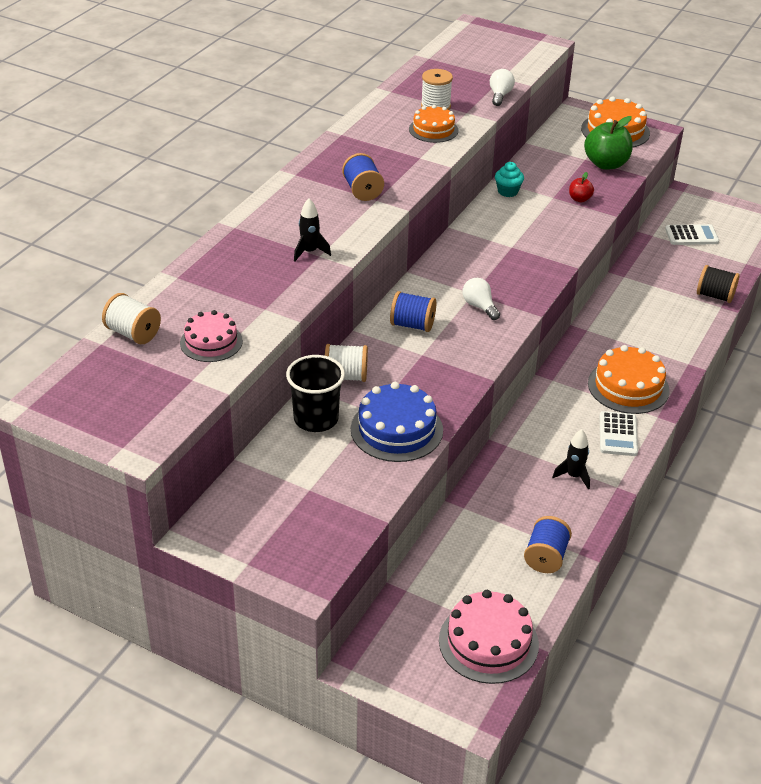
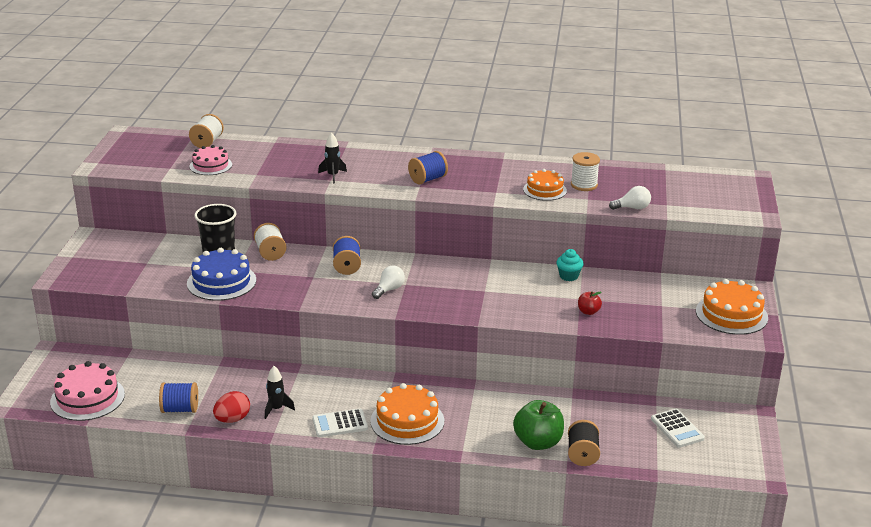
camera: 70 degrees right, 10 degrees down
(582, 515) = (232, 419): none -> red egg
(606, 164) = (663, 317): green apple -> green apple (538, 442)

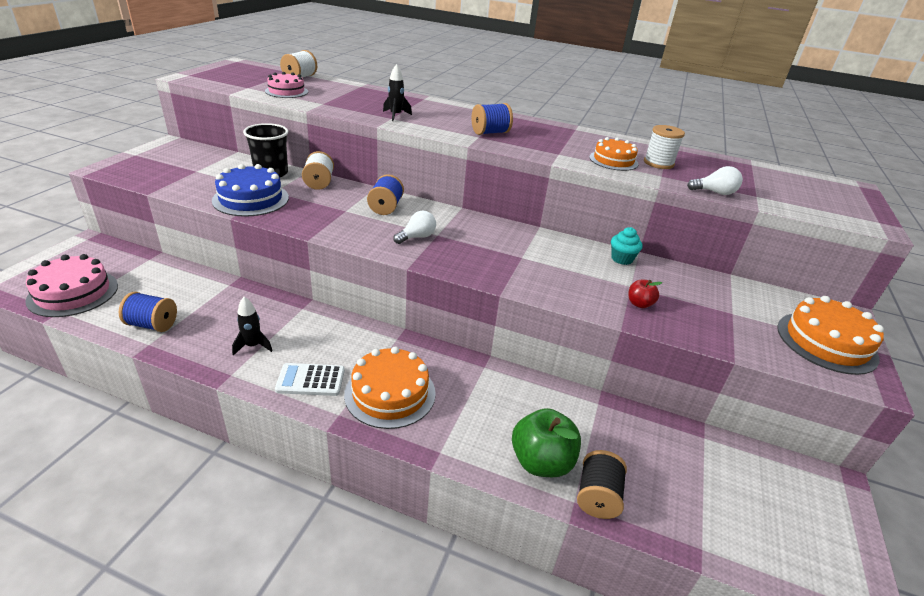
camera: 10 degrees right, 5 degrees up
(232, 419) = (197, 348): red egg -> none
(677, 429) = (732, 482): white calculator -> none

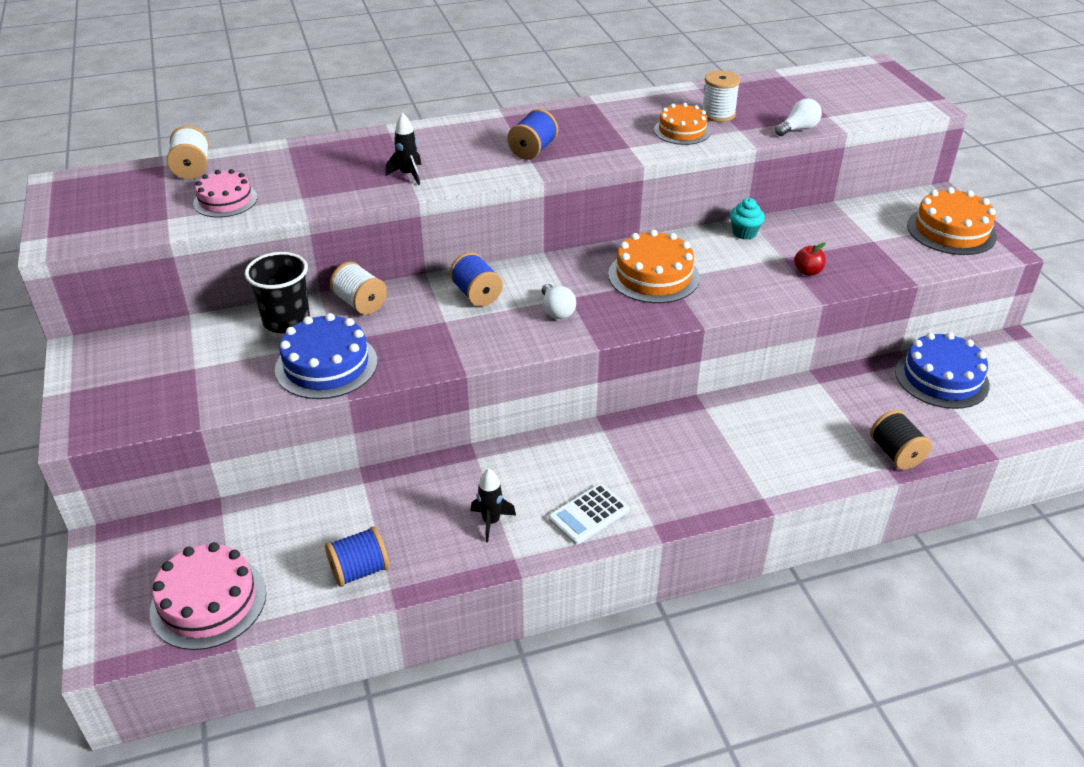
camera: 35 degrees left, 5 degrees up
(390, 393) = (666, 480): orange cake -> orange cake (653, 276)
(417, 237) = (556, 311): white light bulb -> white light bulb turned 150 degrees clockwise
(541, 462) = (835, 455): green apple -> none
(720, 466) = (941, 378): none -> blue cake

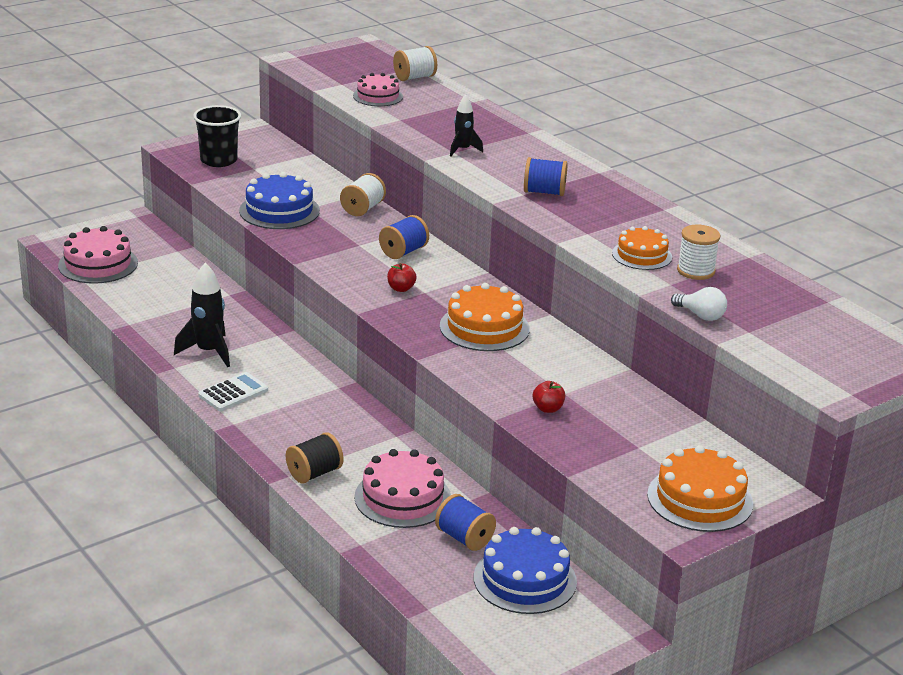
camera: 70 degrees right, 10 degrees down
(286, 321) = (324, 187): black cup -> black cup (218, 160)
(359, 570) = (142, 309): blue spool -> blue spool (464, 538)
(491, 522) = (208, 352): black rocket -> black rocket, size x1.63
(556, 311) = (401, 288): white light bulb -> red apple
(589, 514) = (233, 393): white calculator -> white calculator turned 105 degrees clockwise
(744, 233) = (596, 369): turquoise cupcake -> none
(812, 424) = (402, 498): none -> pink cake
(895, 453) = (383, 549): black spool -> black spool (314, 473)

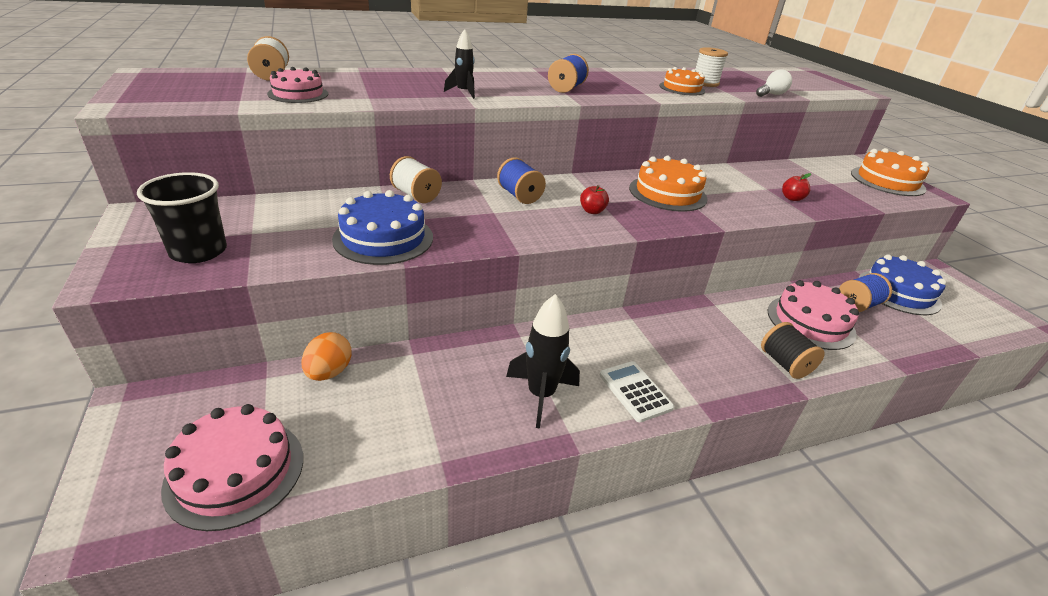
camera: 75 degrees left, 5 degrees up
(192, 269) = (329, 372): none -> orange egg

